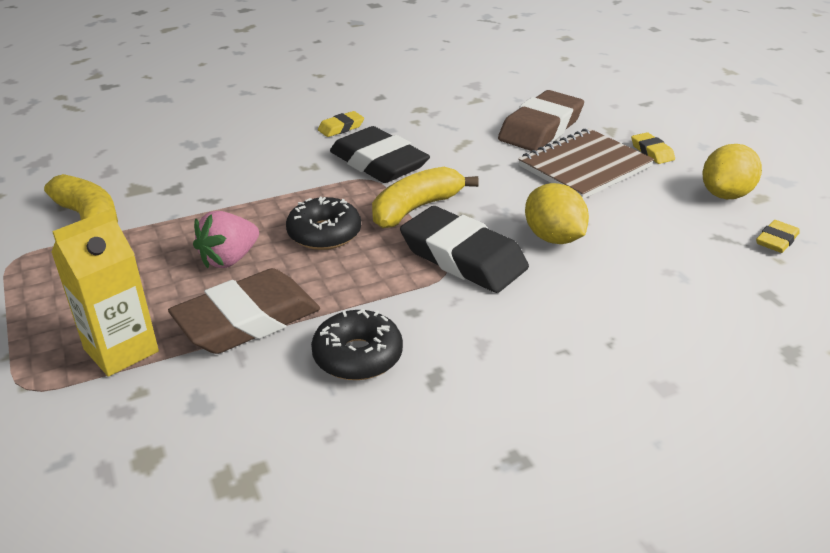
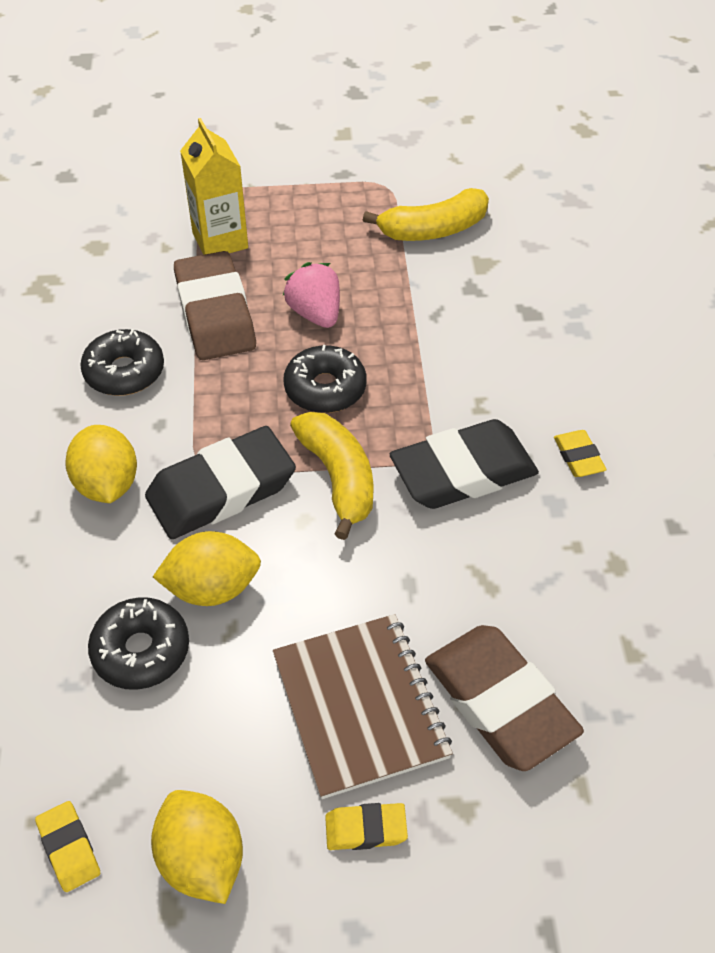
camera: 110 degrees right, 15 degrees up
(500, 319) = (107, 484): none -> yellow lemon
(628, 254) = (141, 651): none -> black donut

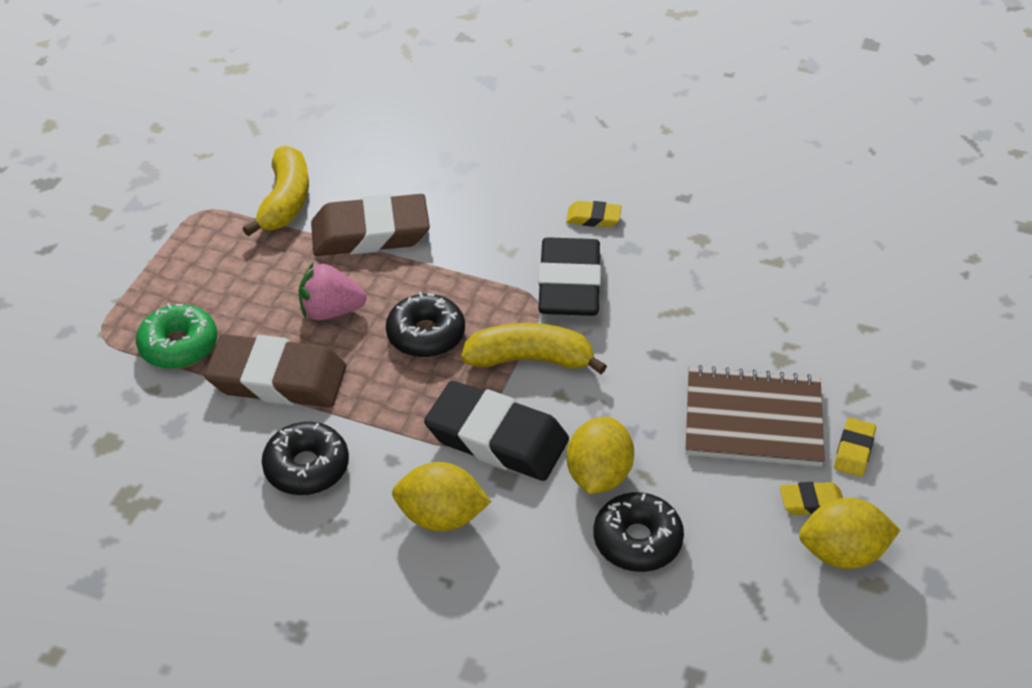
camera: 65 degrees left, 5 degrees down
(69, 848) = (801, 636): yellow eraser -> yellow eraser (811, 502)
(220, 240) = (179, 345): yellow carton -> green donut
(221, 490) = (497, 438): black eraser -> black eraser turned 60 degrees counterclockwise
(499, 702) = (784, 343): brown eraser -> brown eraser (370, 233)

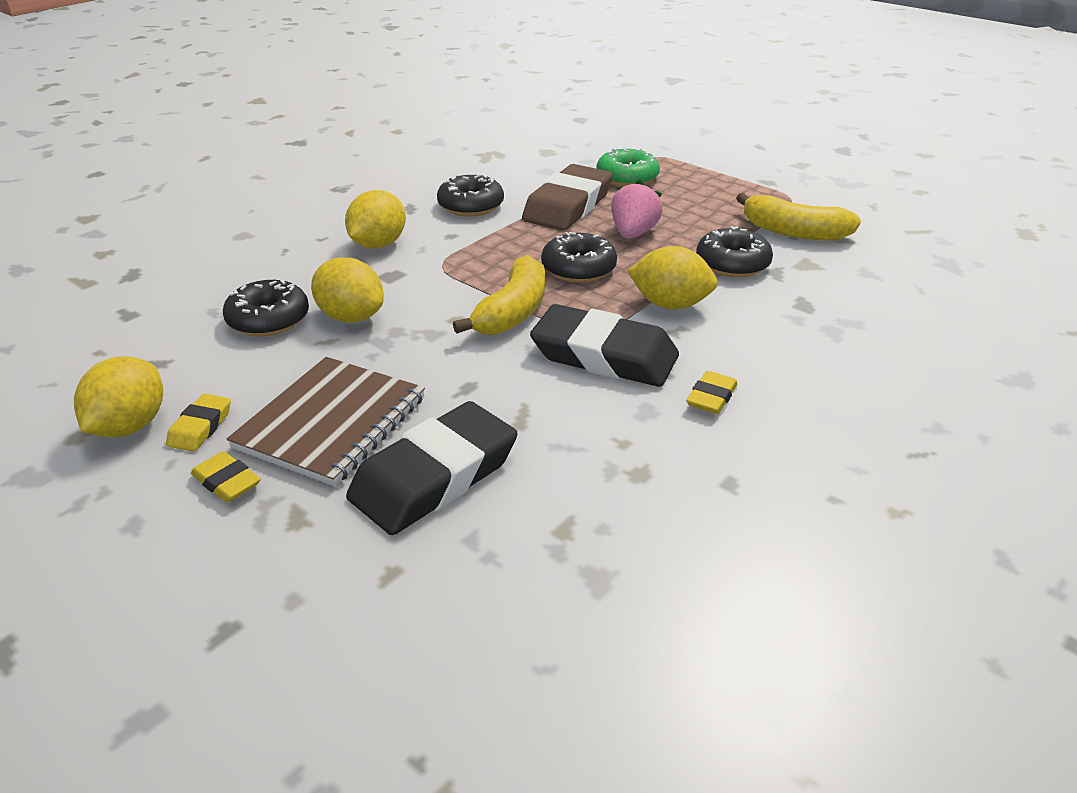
camera: 110 degrees right, 10 degrees down
(370, 233) = (732, 264): brown eraser -> black donut
(466, 261) = (670, 304): none -> yellow lemon
(497, 438) = (433, 279): black eraser -> black eraser (434, 477)

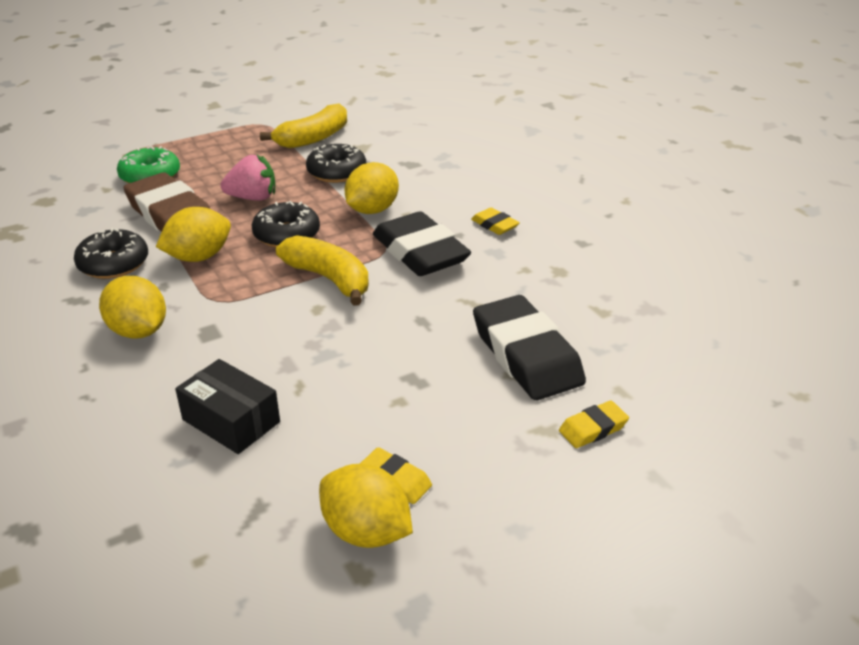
camera: 70 degrees left, 0 degrees up
(226, 482) = (485, 467): yellow eraser -> yellow eraser (593, 428)
(268, 319) = (231, 421): black donut -> black box
(331, 423) = (432, 398): brown notebook -> none
(351, 317) = (268, 366): yellow lemon -> yellow lemon (198, 257)
(604, 355) = (420, 252): black eraser -> black eraser turned 75 degrees counterclockwise
(633, 233) = (253, 198): pink strawberry -> pink strawberry turned 135 degrees clockwise

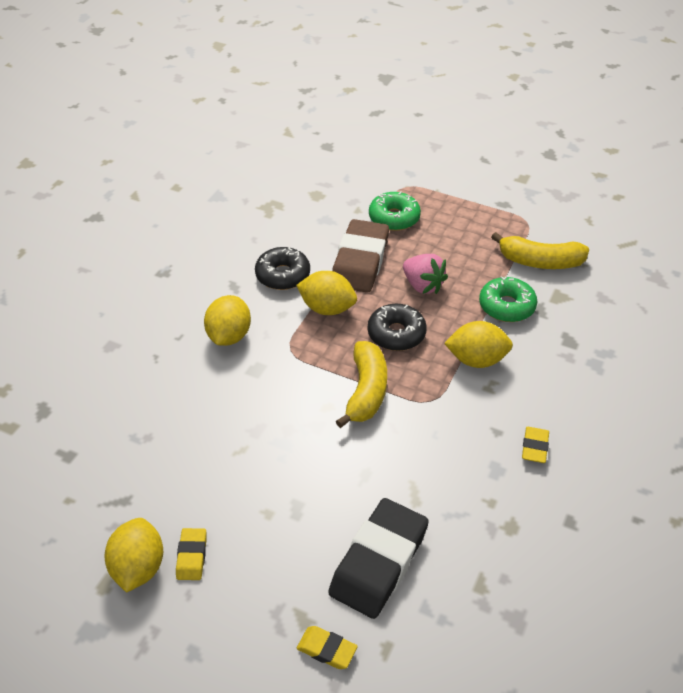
camera: 55 degrees right, 10 degrees up
(231, 421) = (184, 437): black box -> none
(336, 172) = (506, 306): black donut -> green donut
(420, 252) = (449, 422): black eraser -> none

